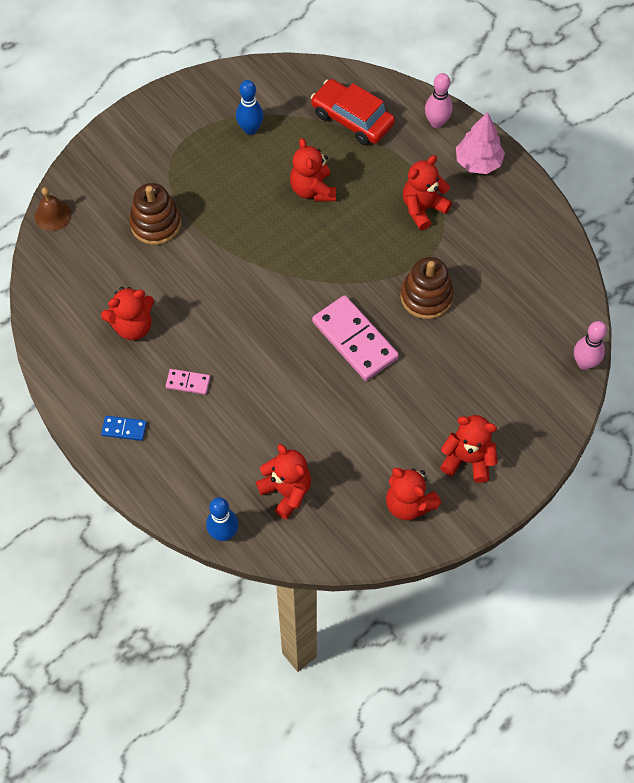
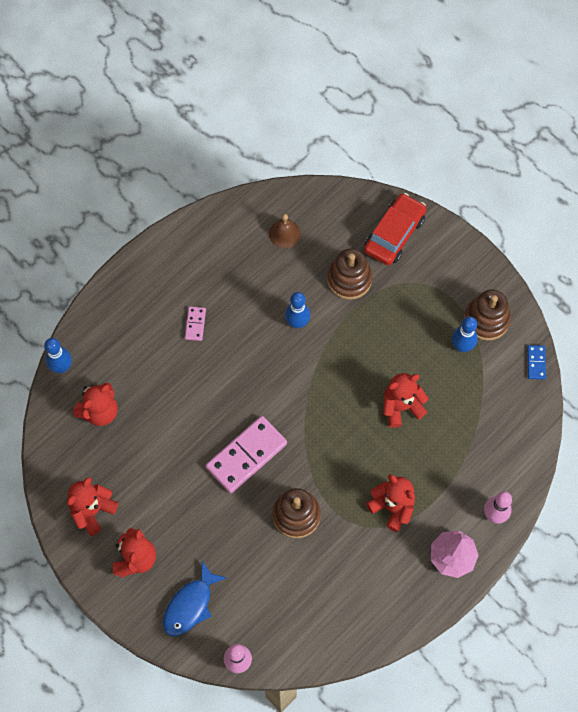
camera: 85 degrees right, 5 degrees up
(53, 215) = (348, 197): brown bell -> brown bell (284, 233)
(124, 429) = (150, 281): blue domino -> blue domino (536, 363)
(133, 326) = (245, 275): red teddy bear -> none
(201, 278) = (297, 322): none -> blue bowling pin
(223, 104) = (486, 320): none -> brown stacking toy
(352, 119) = (487, 436): red car -> red car (394, 234)
(522, 406) = (190, 605): none -> blue fish

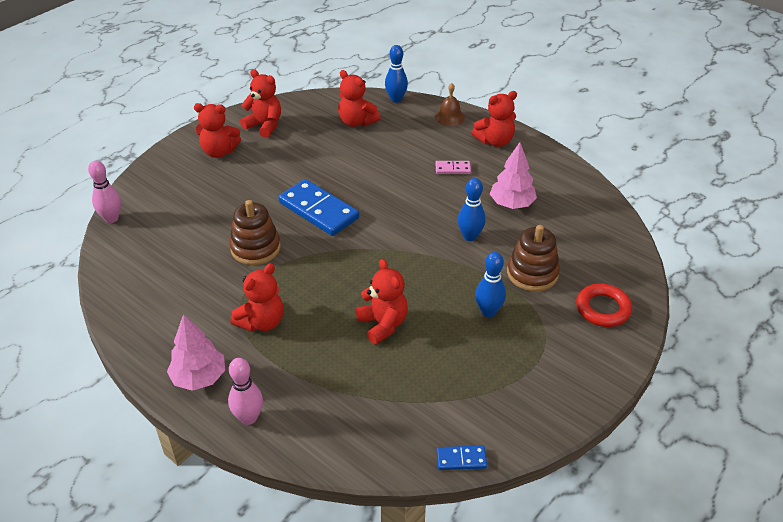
camera: 85 degrees right, 25 degrees down
(154, 278) = (495, 141): none -> red teddy bear
(190, 605) = (171, 185): blue fish -> none
(246, 455) = (319, 210): pink domino -> blue domino
(255, 279) = (512, 204): none -> pink tree
(284, 233) = (571, 221): brown bell -> brown bell (449, 117)
(394, 234) = (603, 309): red car -> red ring
(462, 346) = (470, 378): blue bowling pin -> blue bowling pin (488, 311)
(486, 320) = (512, 402): brown stacking toy -> none

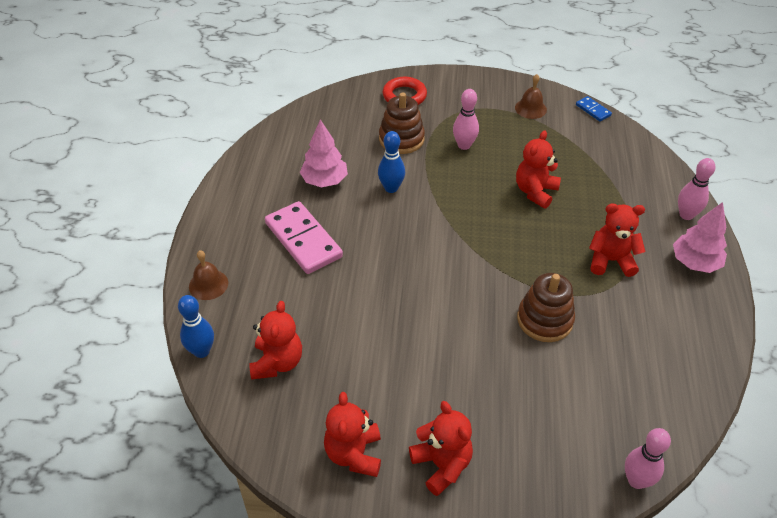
camera: 125 degrees left, 5 degrees up
(319, 210) = (452, 305): blue domino -> none
(453, 169) = (303, 240): pink domino -> pink domino, size x2.13
(488, 311) = (464, 145): blue bowling pin -> pink bowling pin
(495, 141) = (231, 230): red teddy bear -> none
(507, 401) = (530, 108): none -> brown bell

